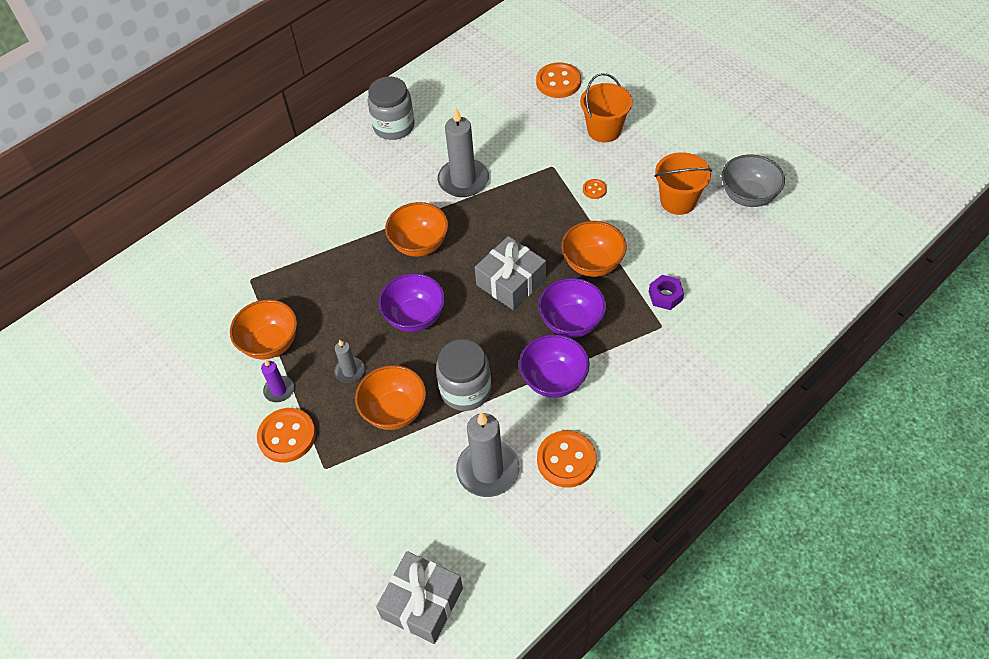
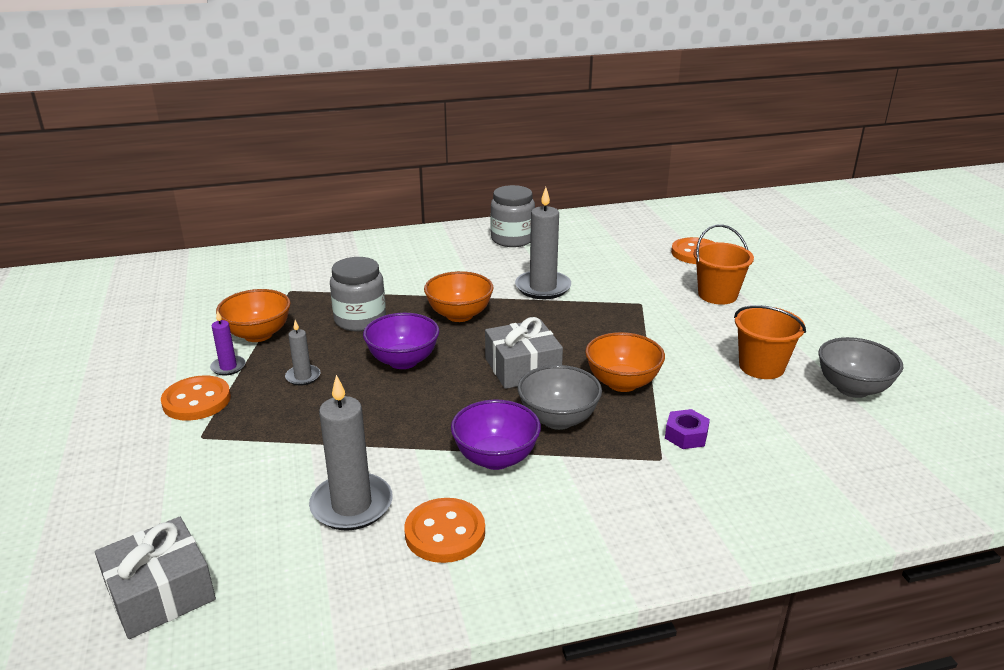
camera: 25 degrees right, 25 degrees down
(394, 411) = (311, 420): orange bowl -> none
(465, 390) = (396, 431): grey jar -> grey jar (360, 320)
(571, 322) = (558, 419): purple bowl -> grey bowl
(594, 190) = (671, 331): orange button -> none

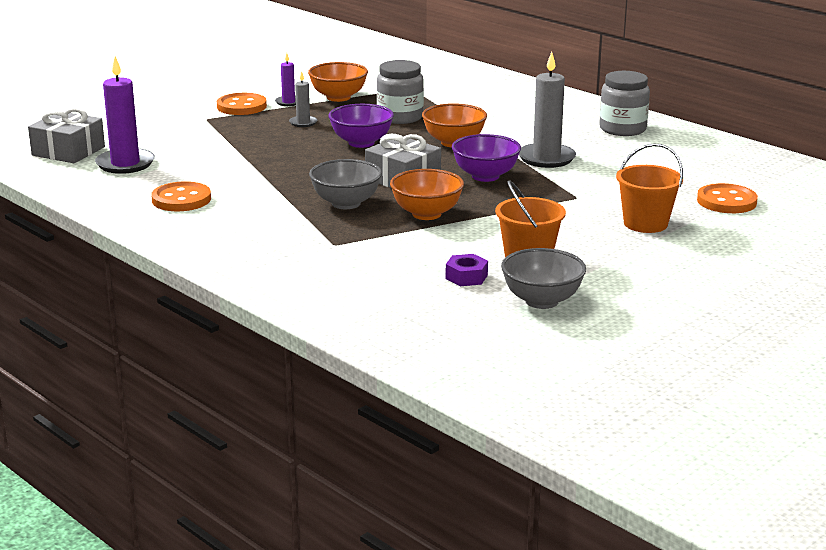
camera: 60 degrees right, 5 degrees down
(274, 549) = (125, 164): none -> purple candle
(351, 505) = (182, 171): grey candle -> none
(495, 458) = (275, 195): purple bowl -> purple bowl (485, 176)
(686, 435) = (377, 247): purple nut -> purple nut (466, 277)

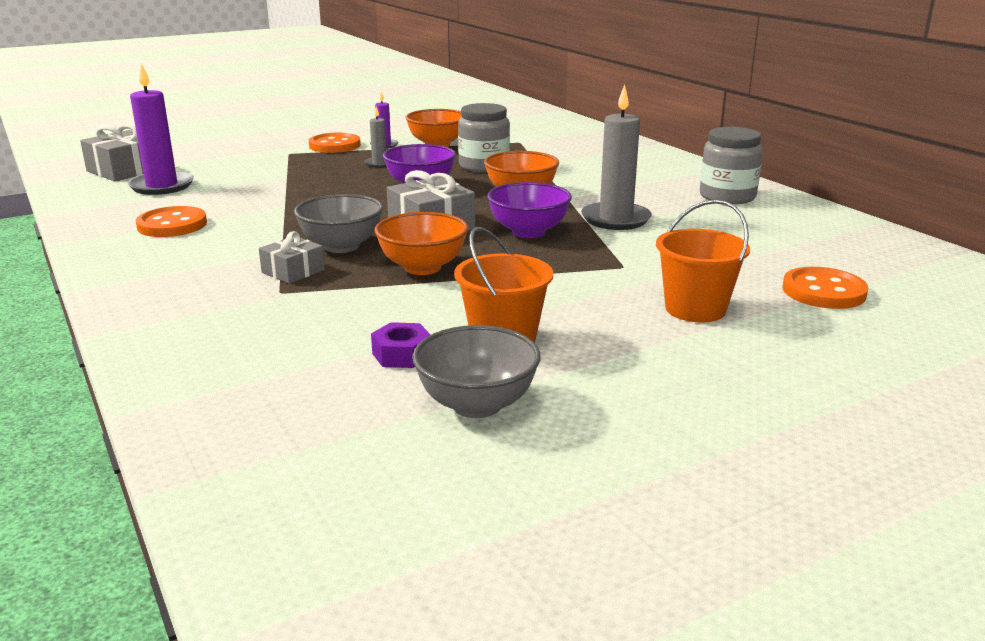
camera: 15 degrees right, 0 degrees up
(328, 227) = (293, 271): none -> grey gift

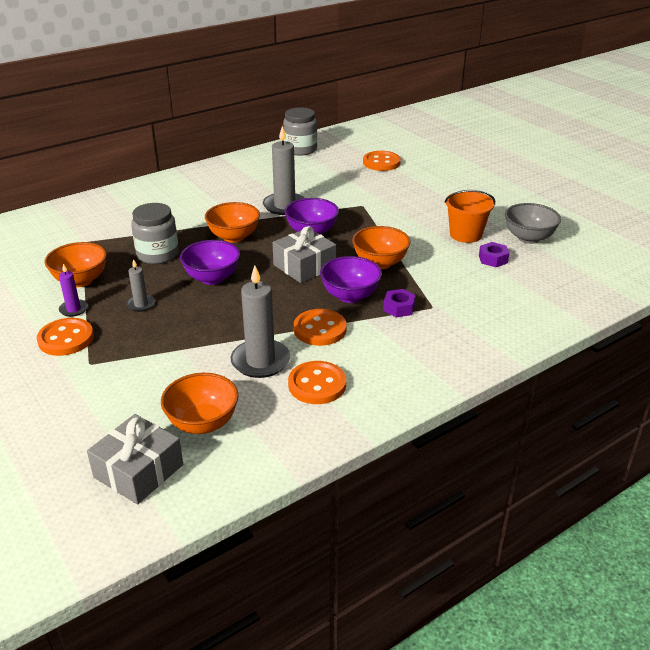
camera: 95 degrees left, 10 degrees up
(162, 186) = (202, 423): purple candle -> orange bowl
(237, 204) = (260, 361): none -> grey candle
(276, 229) = (320, 329): none -> orange button
(293, 271) = (399, 308): grey gift -> purple nut
(341, 246) = (350, 296): grey bowl -> purple bowl
(695, 309) = (412, 190): orange bucket -> none
(727, 197) = (239, 173): grey jar -> grey jar (300, 149)

